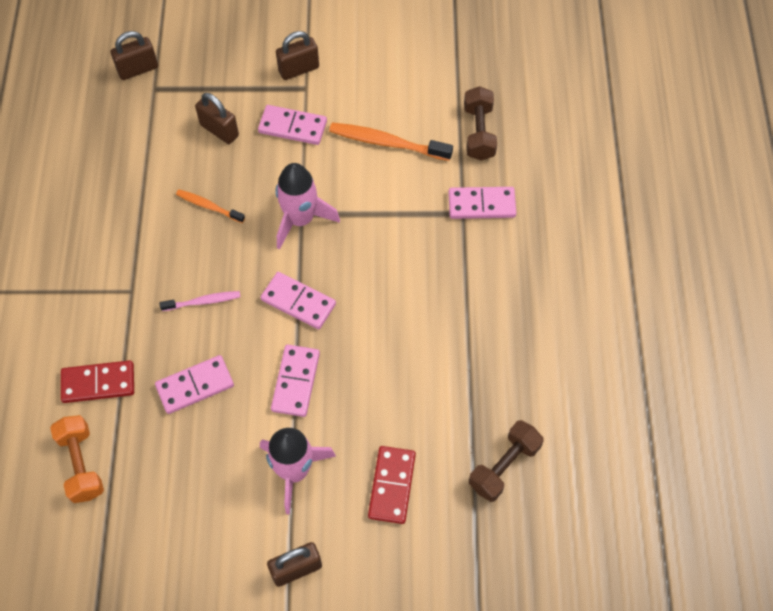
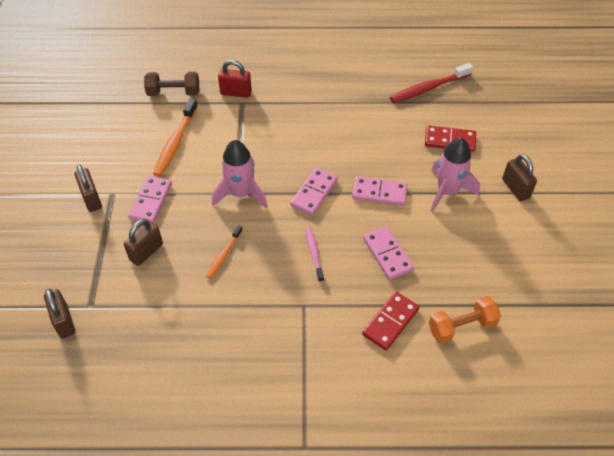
camera: 90 degrees left, 10 degrees down
(98, 383) = (390, 322): red domino -> red domino turned 45 degrees clockwise
(481, 205) = (236, 93): pink domino -> red padlock
(504, 466) = (428, 88): brown dumbbell -> red toothbrush

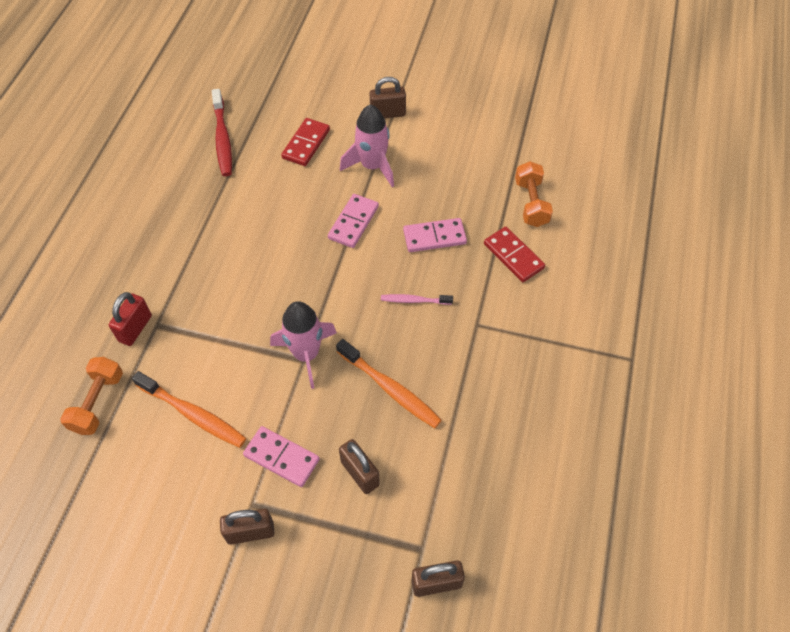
camera: 75 degrees left, 5 degrees up
(174, 92) = (98, 402): brown dumbbell -> orange dumbbell
(224, 255) = (390, 388): orange toothbrush -> orange toothbrush, size x1.70
(314, 193) = (332, 281): pink domino -> none

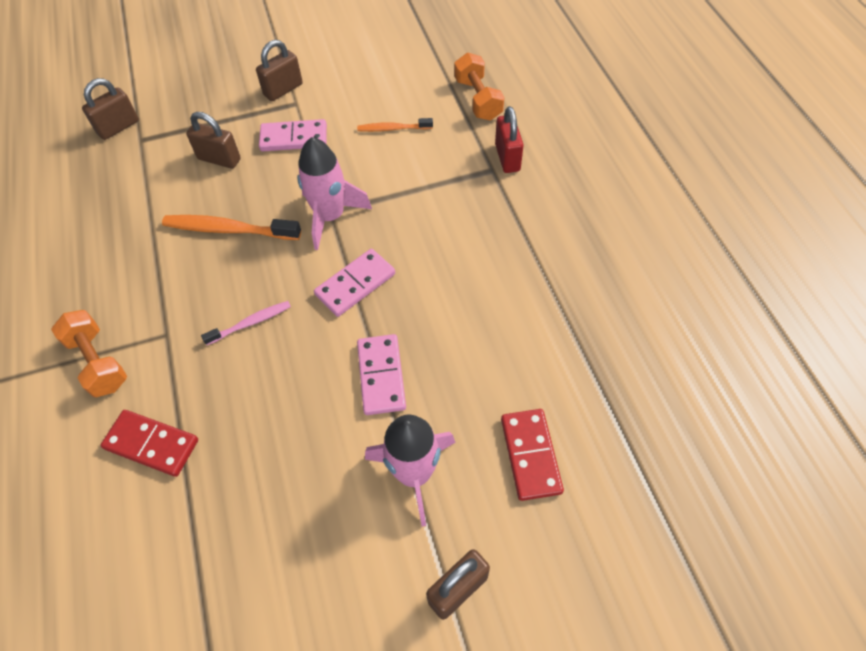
camera: 150 degrees right, 0 degrees up
(193, 414) = (393, 129): orange toothbrush -> orange toothbrush, size x0.59
(222, 138) = (642, 396): red toothbrush -> none
(434, 237) = (268, 414): pink domino -> pink domino (355, 284)
(531, 203) = (154, 546): orange dumbbell -> orange dumbbell (98, 362)

